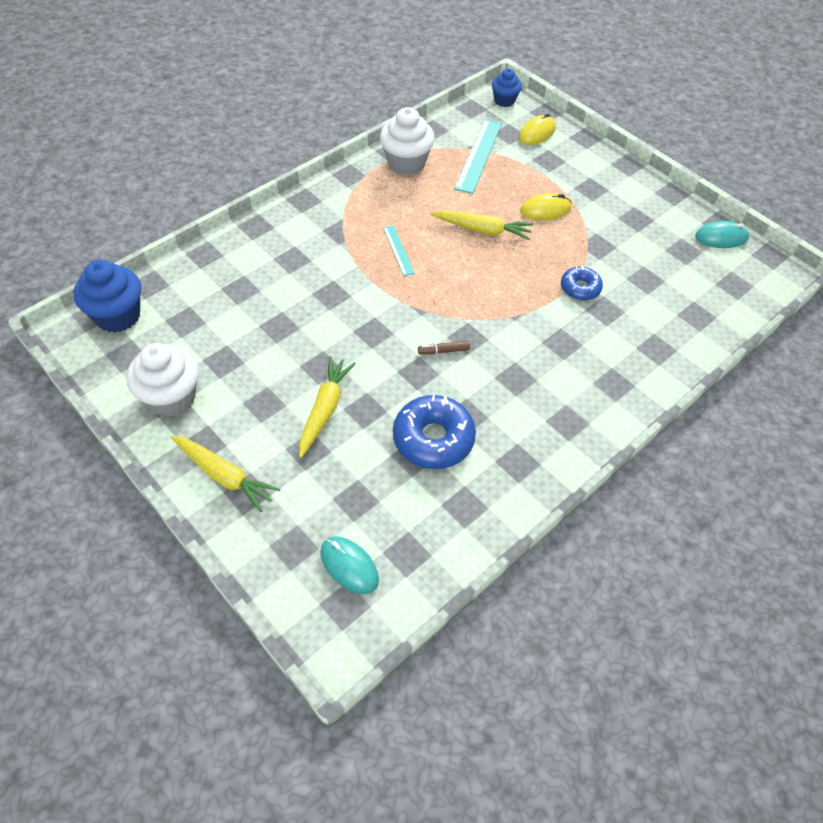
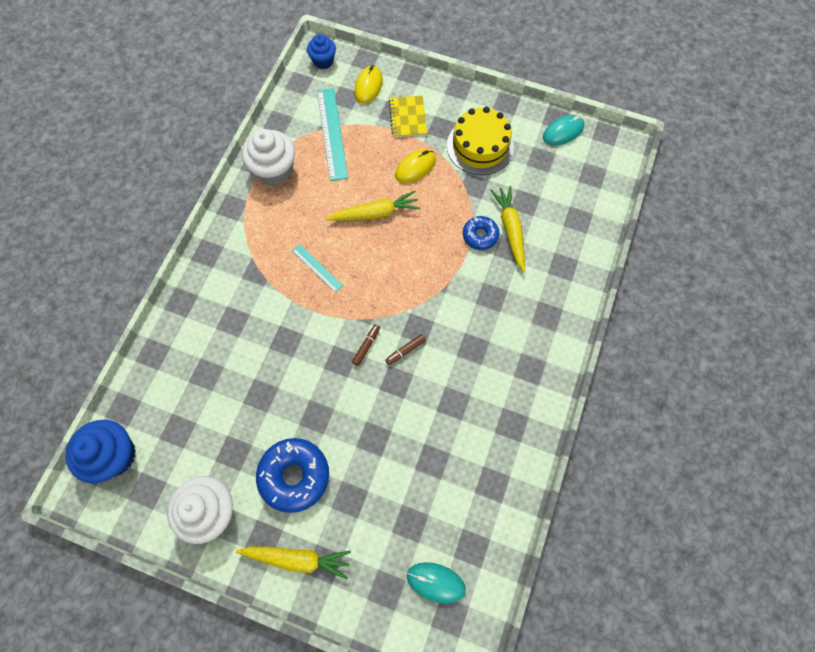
camera: 25 degrees left, 15 degrees up
(325, 409) = (342, 455): yellow carrot -> yellow carrot (510, 230)
(407, 331) = (366, 346): none -> brown marker
(433, 439) = (439, 437): blue donut -> blue donut (294, 476)
(561, 169) = (407, 117): none -> yellow notebook
(623, 217) = (480, 146): none -> yellow cake

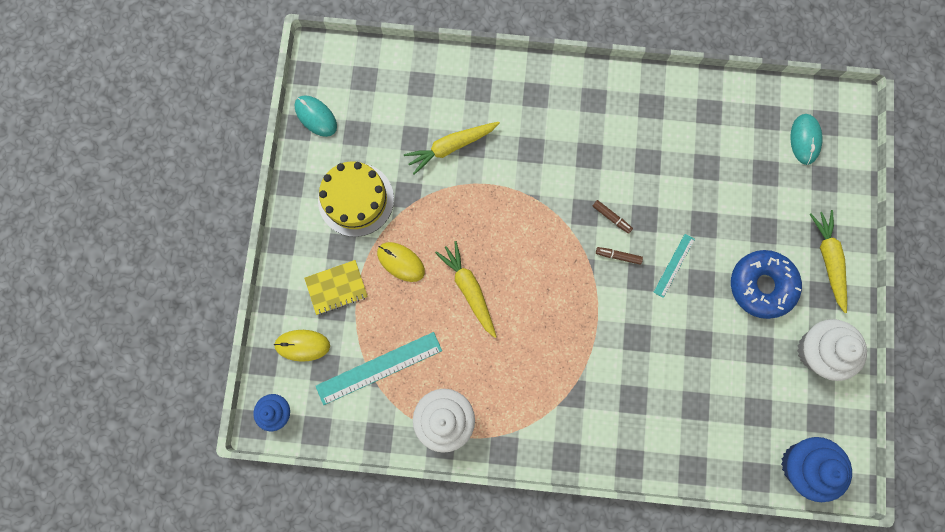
camera: 105 degrees left, 10 degrees up
(317, 268) = (550, 331): turquoise ruler -> turquoise ruler (674, 265)
(480, 235) = (466, 175): blue donut -> none

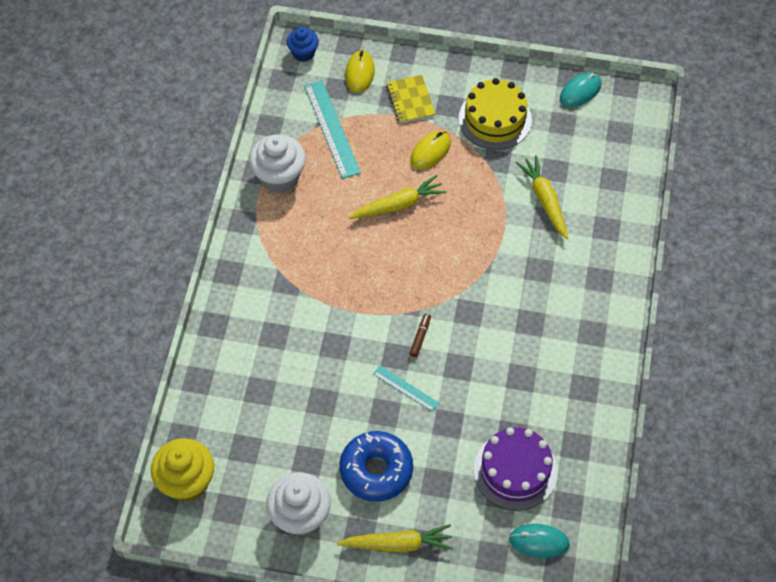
camera: 95 degrees right, 20 degrees down
(611, 218) = (461, 335): brown marker -> none
(741, 162) = (515, 471): none -> purple cake
(801, 464) = (186, 482): blue cupcake -> yellow cupcake

